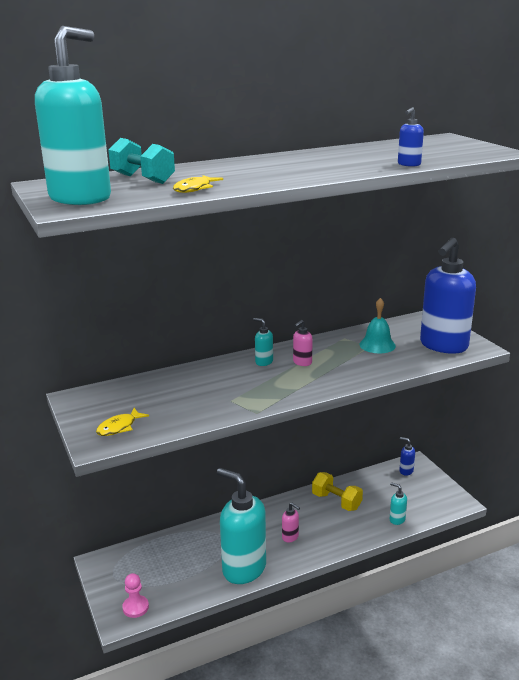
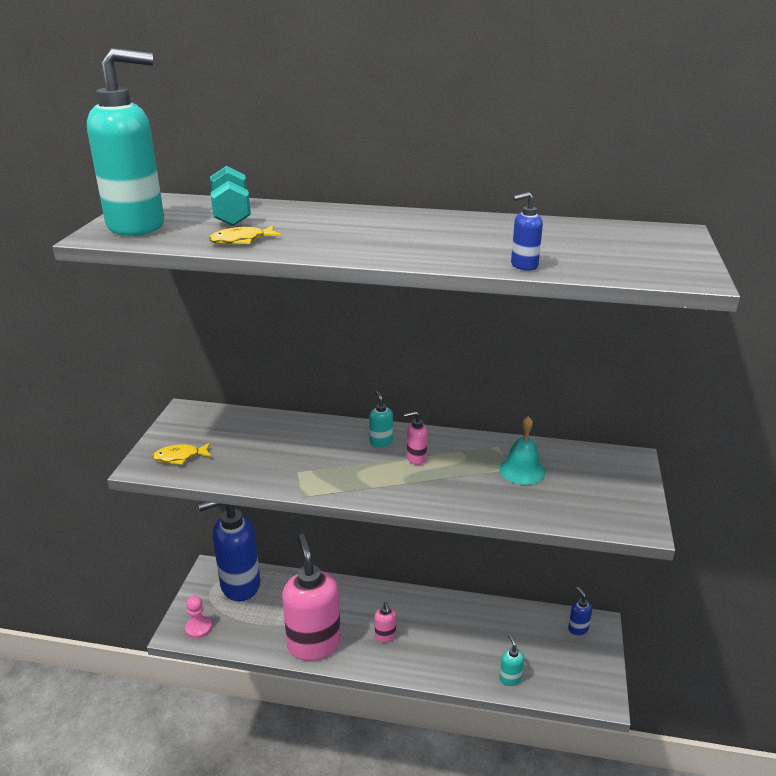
camera: 35 degrees right, 5 degrees up
(243, 569) = (314, 644): turquoise soap dispenser -> pink soap dispenser
(336, 501) = (467, 623): yellow dumbbell -> none
(443, 346) = (598, 504): blue soap dispenser -> blue soap dispenser (239, 585)

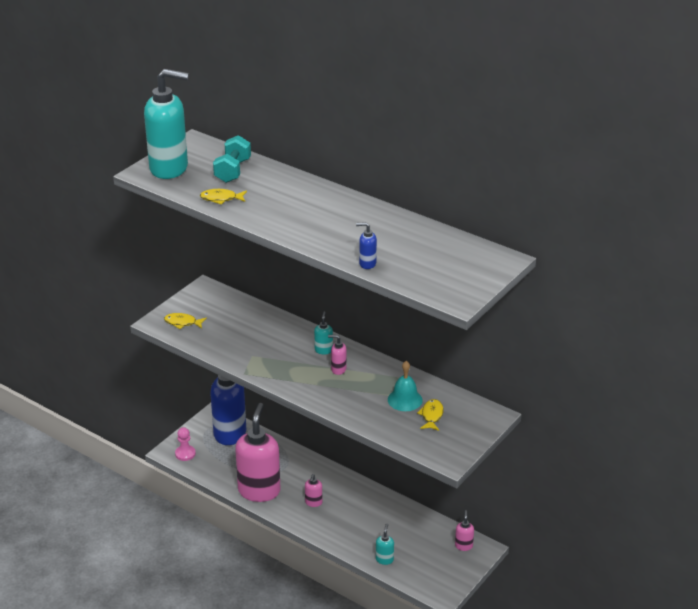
camera: 25 degrees right, 5 degrees up
(568, 479) = (431, 415): none -> yellow fish
(577, 628) = (463, 546): blue soap dispenser -> pink soap dispenser

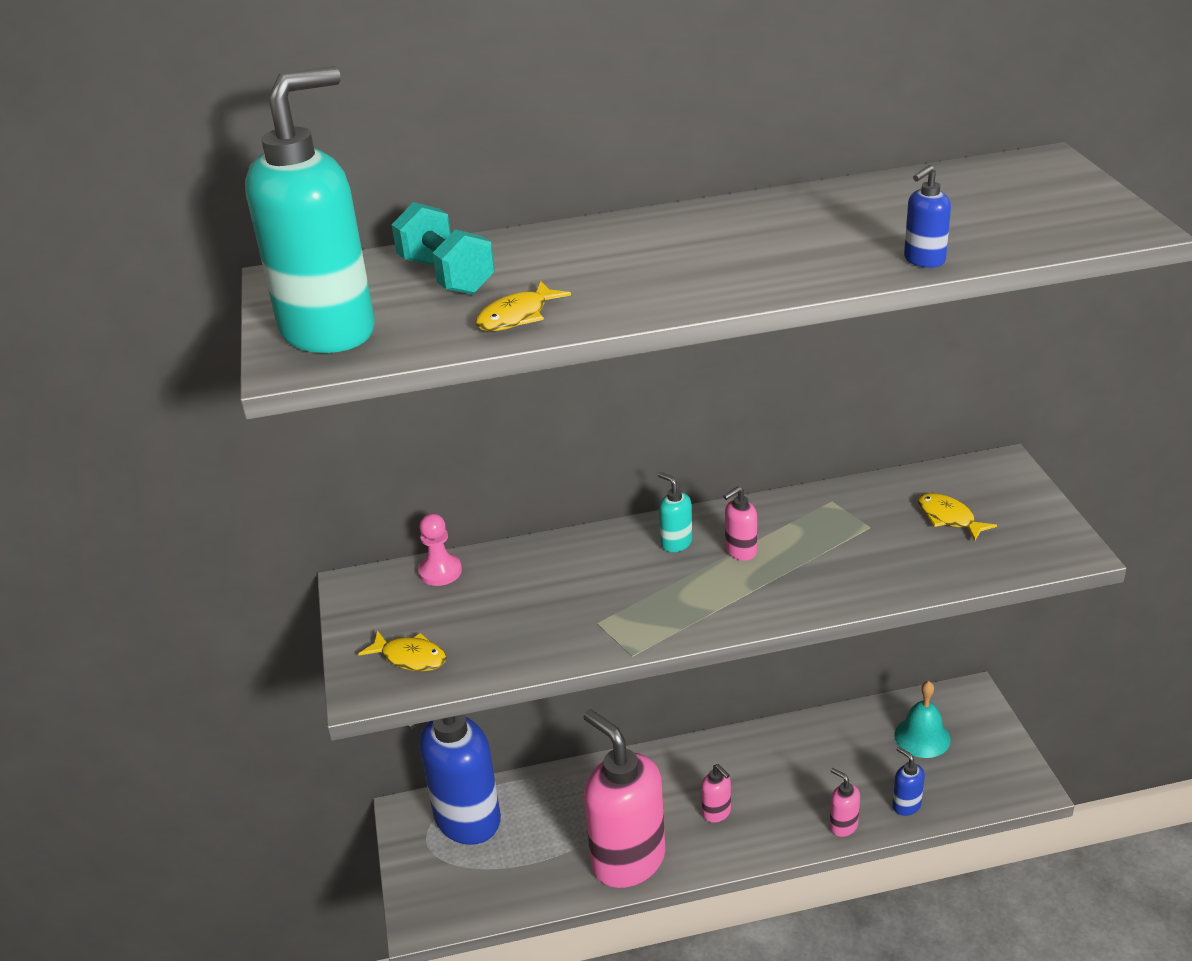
camera: 45 degrees left, 0 degrees up
(182, 323) = (410, 657): yellow fish -> yellow fish turned 120 degrees counterclockwise
(185, 454) = (448, 902): pink pawn -> pink pawn (440, 571)
(384, 559) = (906, 805): turquoise soap dispenser -> blue soap dispenser
(405, 400) = (885, 524): turquoise bell -> turquoise bell (922, 737)
(463, 546) = (949, 710): pink soap dispenser -> pink soap dispenser (843, 826)

